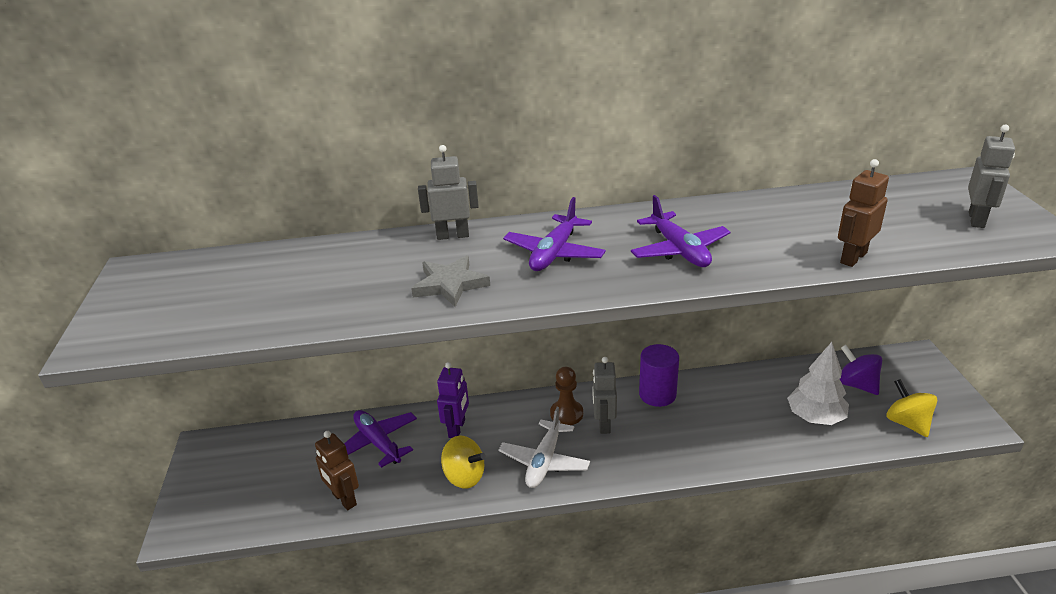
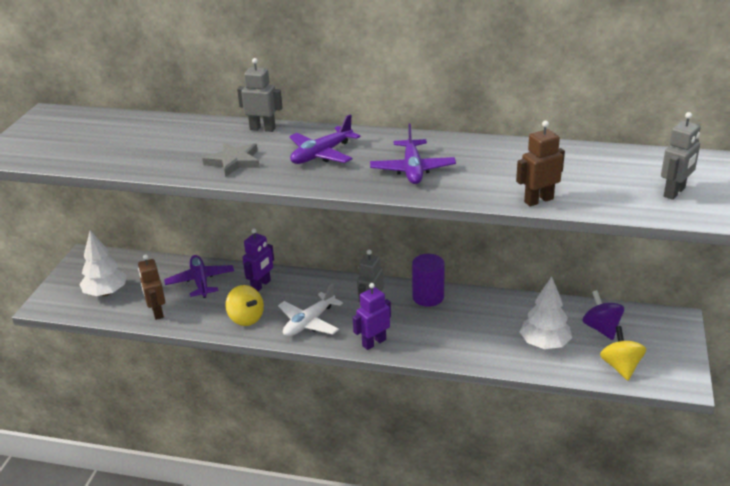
camera: 20 degrees right, 0 degrees up
(258, 490) = (106, 292): none -> white tree
(566, 414) = (348, 294): brown pawn -> none
(635, 467) = (374, 342): none -> purple robot

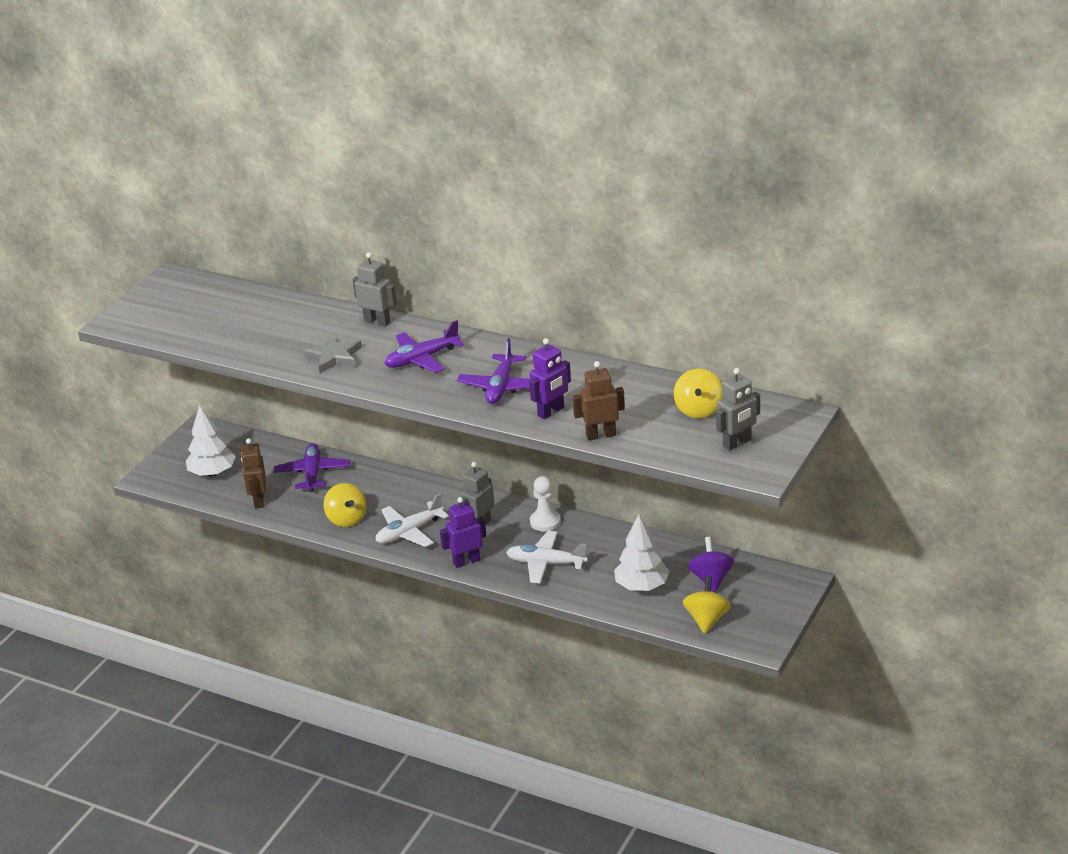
camera: 15 degrees right, 0 degrees up
(261, 285) = (374, 486): purple robot -> purple robot (551, 412)
(428, 297) = (545, 522): purple cylinder -> white pawn
(447, 334) = (546, 563): none -> white plane
(614, 168) = (698, 410): none -> yellow spinning top

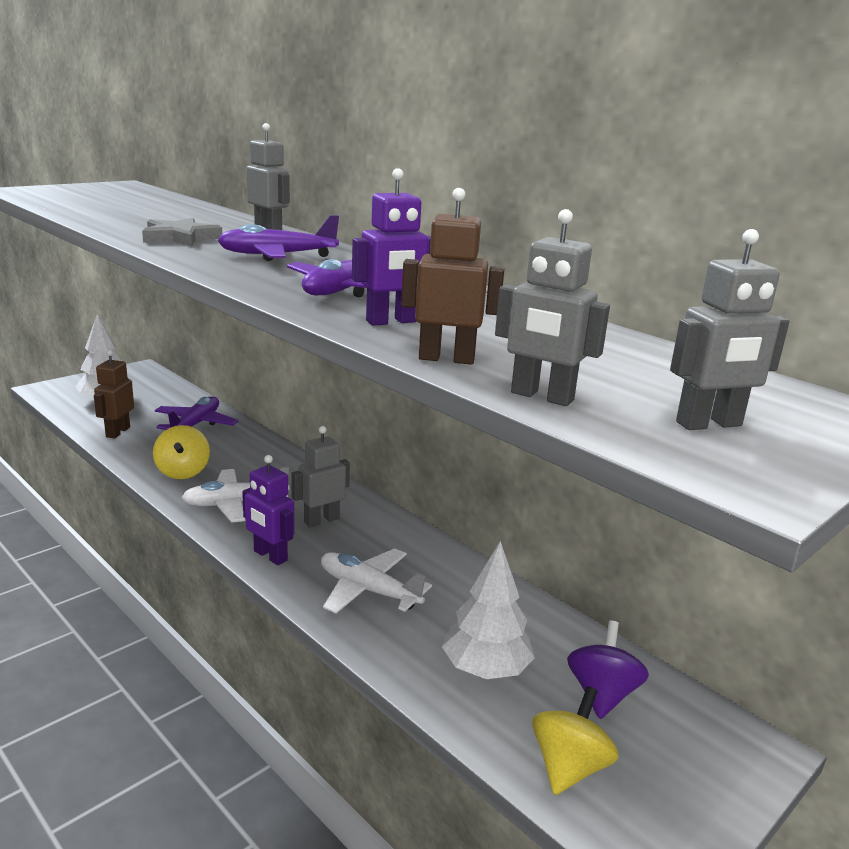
camera: 15 degrees right, 10 degrees down
(466, 561) = (270, 556): purple robot -> purple robot turned 135 degrees counterclockwise
(545, 522) = (403, 539): white pawn -> none
(659, 449) = (541, 397): none -> grey robot
(698, 410) = (645, 369): yellow spinning top -> none

